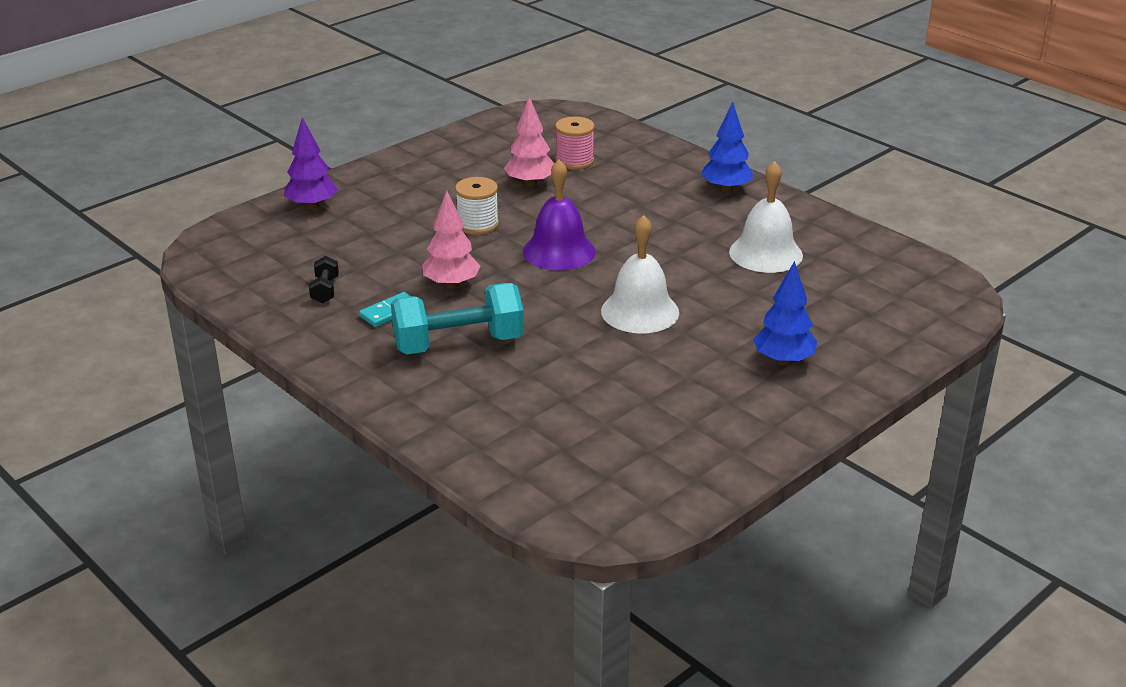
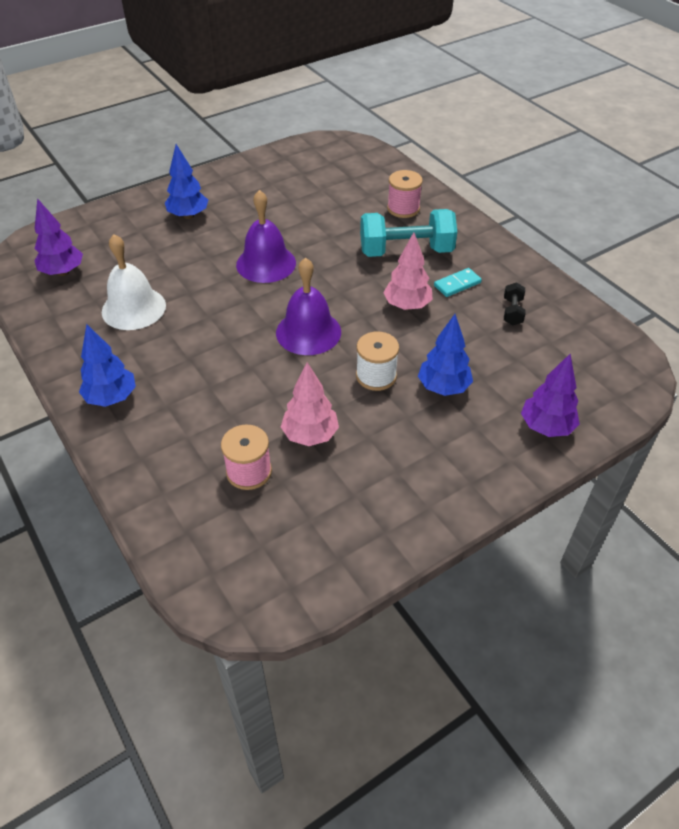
camera: 170 degrees left, 15 degrees up
(409, 223) = (443, 387): none -> blue tree
(469, 404) = (403, 209): none -> pink spool
(640, 311) = (266, 263): white bell -> purple bell
(882, 278) = (63, 272): none -> purple tree

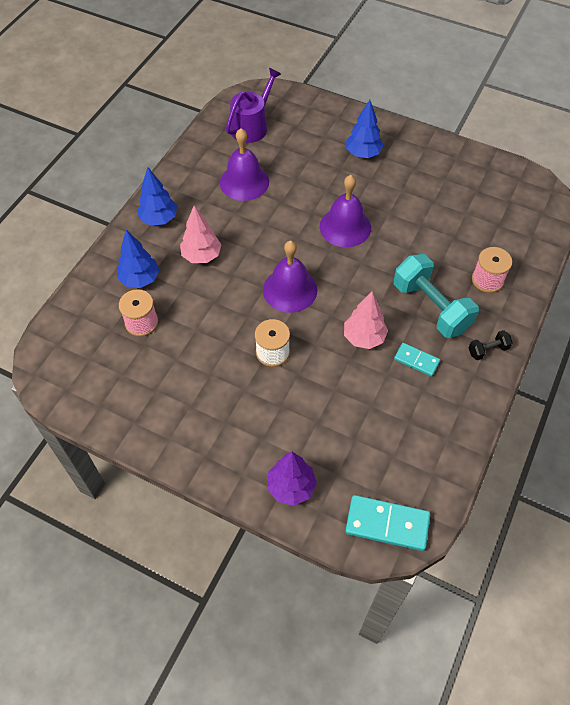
camera: 60 degrees right, 10 degrees up
(63, 272) = (252, 126): purple tree -> purple watering can
(133, 308) = (244, 182): white bell -> purple bell
(310, 435) = (191, 340): pink tree -> pink tree (201, 256)
(443, 387) = (289, 400): blue tree -> blue tree (140, 279)
(512, 312) = (411, 414): black dumbbell -> black dumbbell (488, 350)
(620, 375) = (387, 524): none -> turquoise domino

